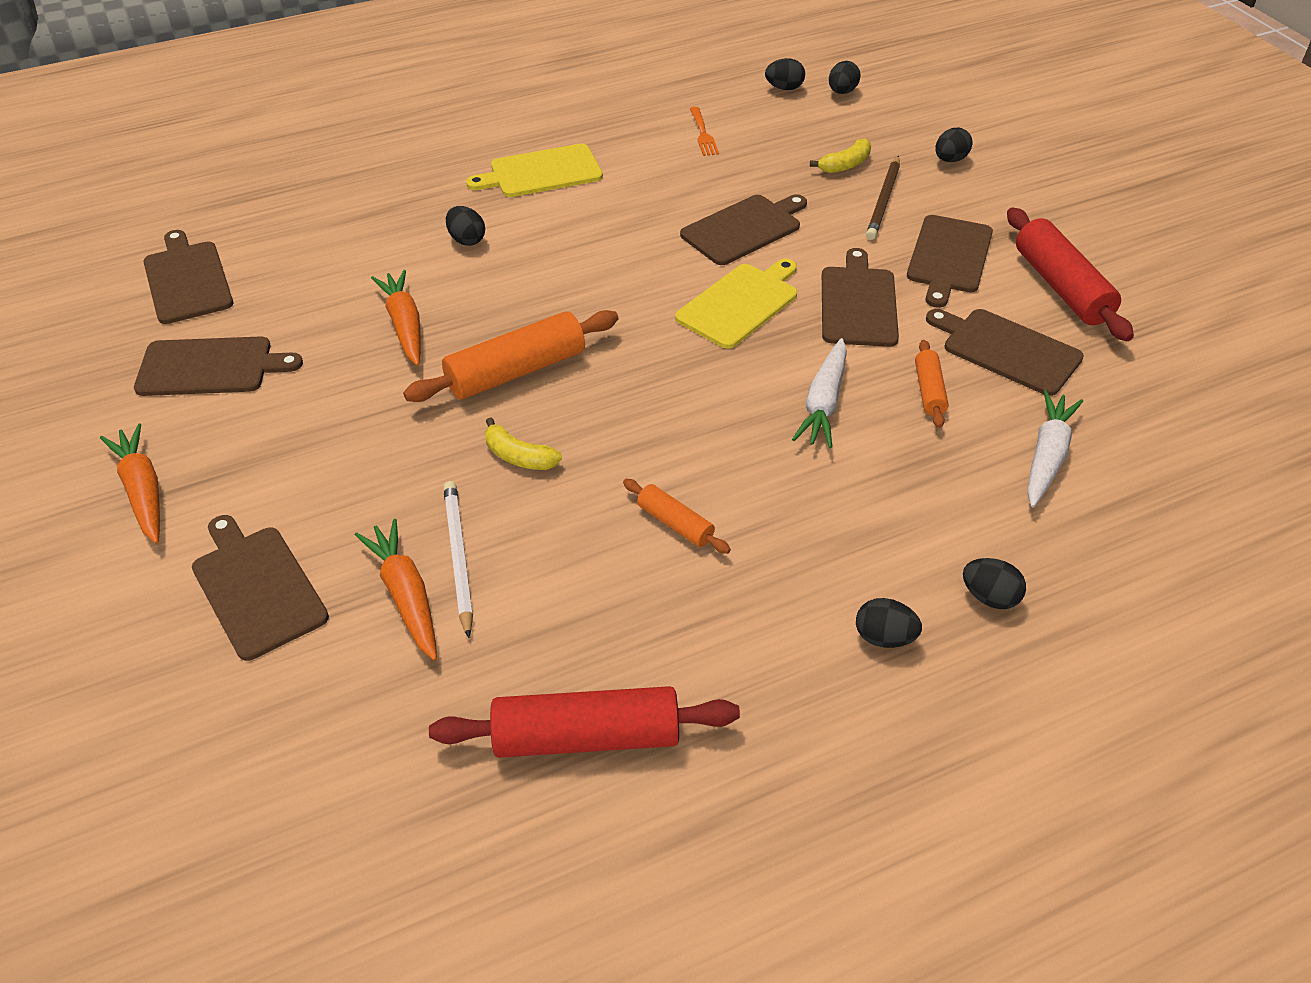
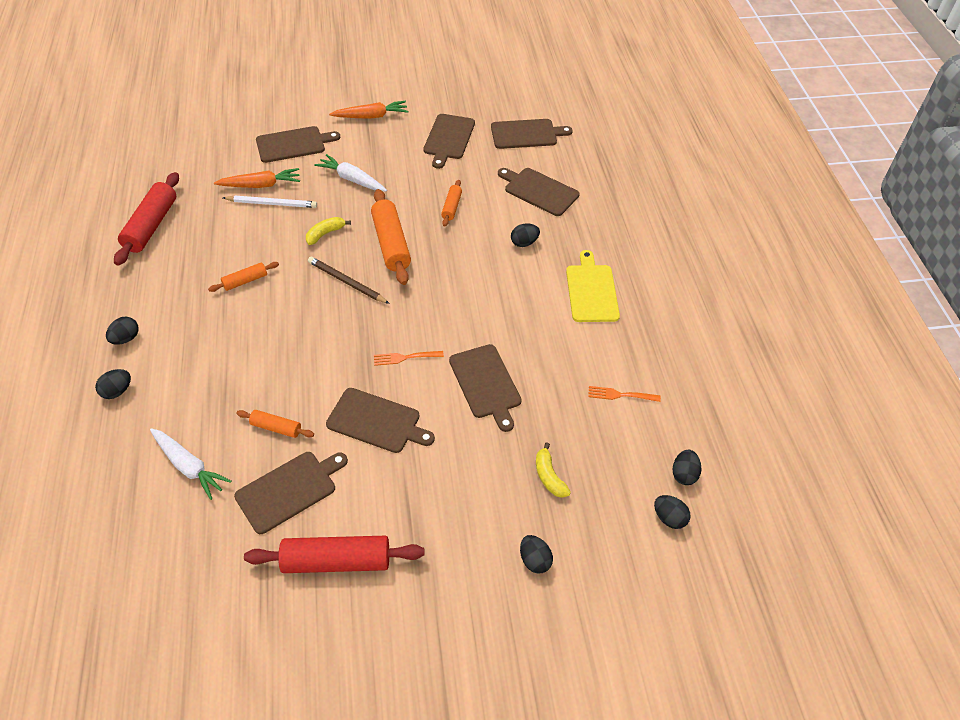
camera: 105 degrees right, 5 degrees up
(404, 325) = (451, 207): orange carrot -> orange rolling pin
(740, 303) = (405, 357): yellow cutting board -> orange fork
(823, 403) = (295, 370): white carrot -> white carrot (352, 179)
(884, 200) = (491, 485): brown pencil -> brown pencil (346, 282)
(948, 257) = (403, 499): brown cutting board -> brown cutting board (539, 191)

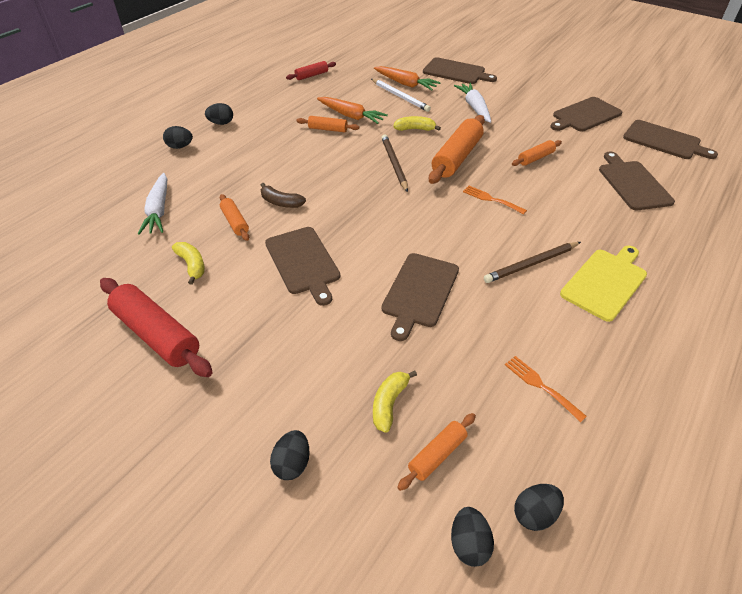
camera: 45 degrees right, 5 degrees down
(151, 226) = (311, 75): red rolling pin -> red rolling pin, size x0.53
(289, 490) = (192, 265): brown cutting board -> yellow banana
(293, 382) = (281, 202): none -> brown banana
(371, 116) = (534, 78): orange carrot -> orange carrot (351, 116)
(405, 357) = (377, 234): orange fork -> orange fork (491, 199)
(524, 243) = (575, 212): black egg -> none
(535, 308) = (531, 264): none -> brown pencil
(607, 484) = (437, 455): none -> orange rolling pin

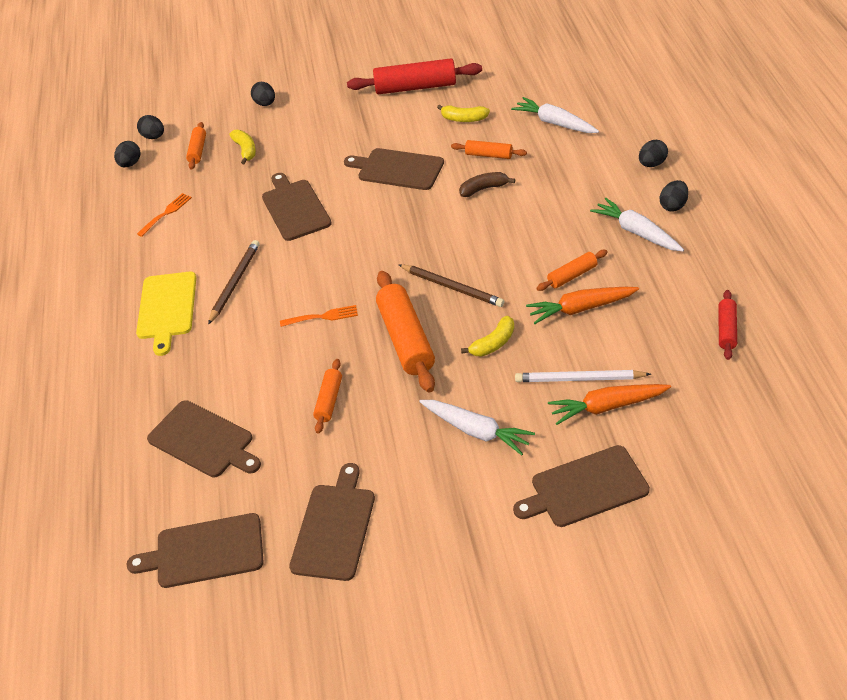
camera: 140 degrees right, 0 degrees up
(262, 125) = (637, 232): none -> white carrot
(541, 386) = (166, 213): orange fork -> orange fork turned 60 degrees counterclockwise

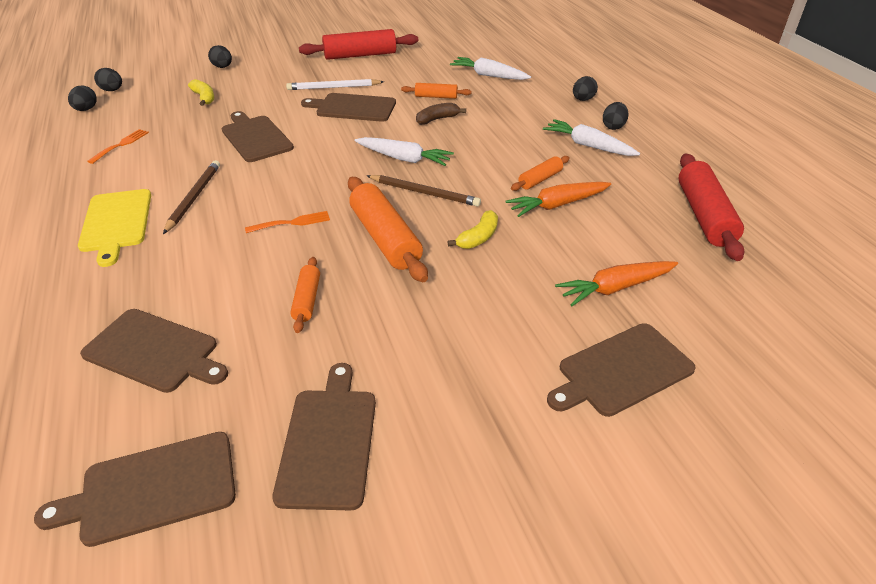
camera: 15 degrees left, 5 degrees down
(198, 150) = (156, 99): orange rolling pin -> none
(463, 119) = (407, 74): yellow banana -> none
(476, 431) = (481, 320): white carrot -> white carrot (404, 158)
(579, 379) = (577, 264): white pencil -> white pencil (333, 87)
(726, 330) = (704, 215): red rolling pin -> red rolling pin, size x1.90

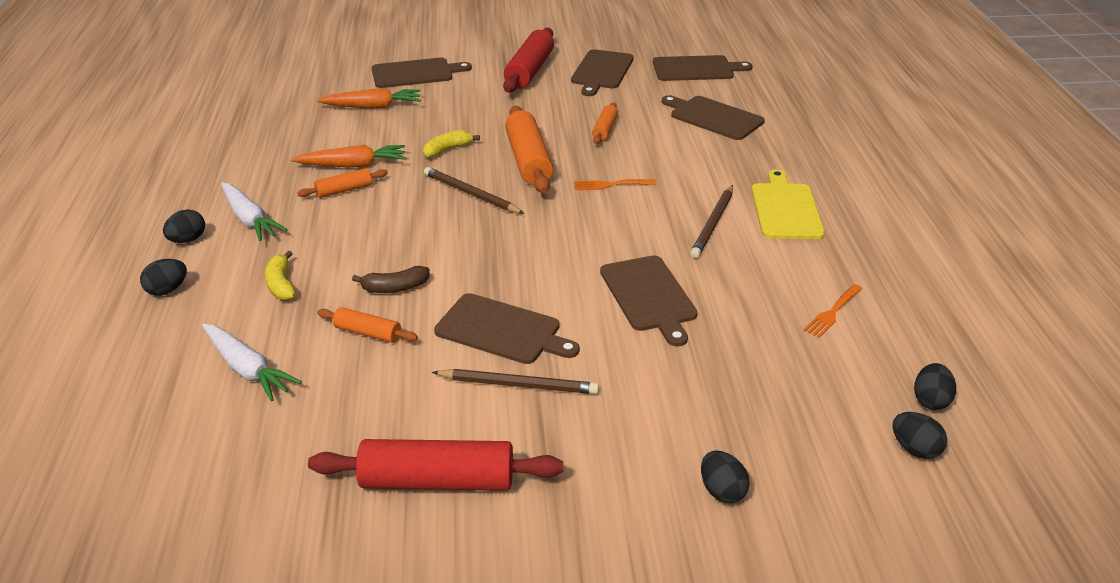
camera: 165 degrees left, 5 degrees down
(204, 98) = (738, 396): yellow banana -> yellow banana (281, 284)
(333, 87) = (518, 385): white pencil -> brown pencil
(404, 158) = (471, 235): white carrot -> none
(704, 215) = (237, 139): red rolling pin -> red rolling pin (529, 71)

